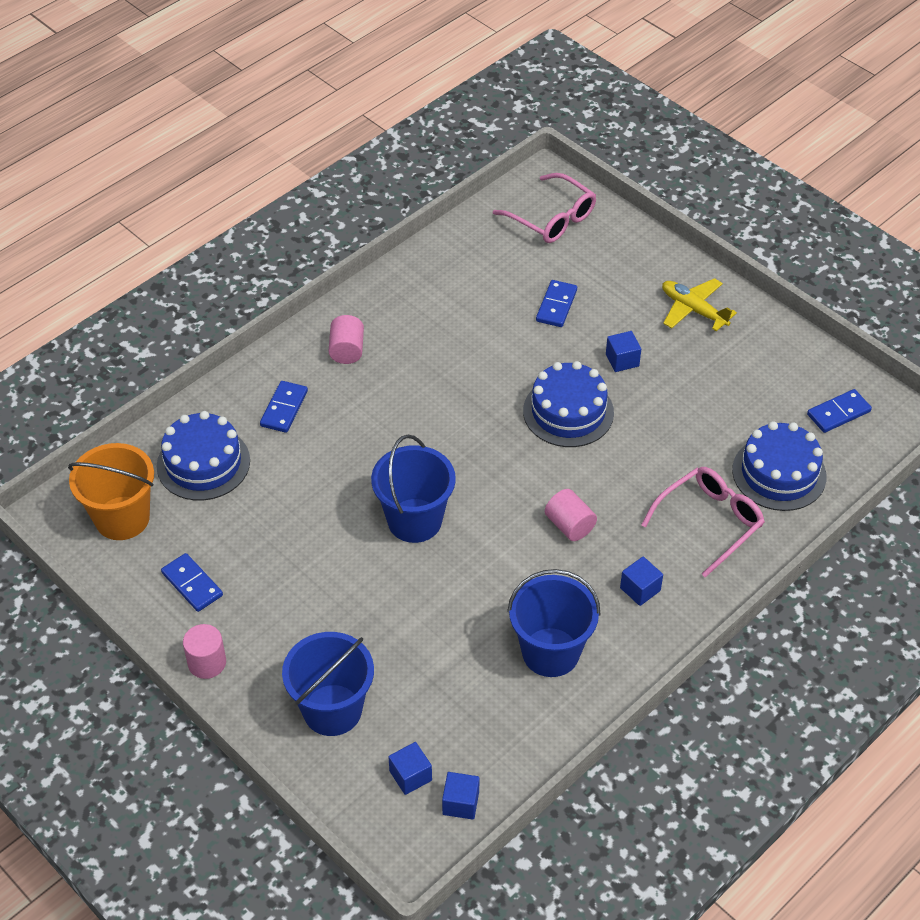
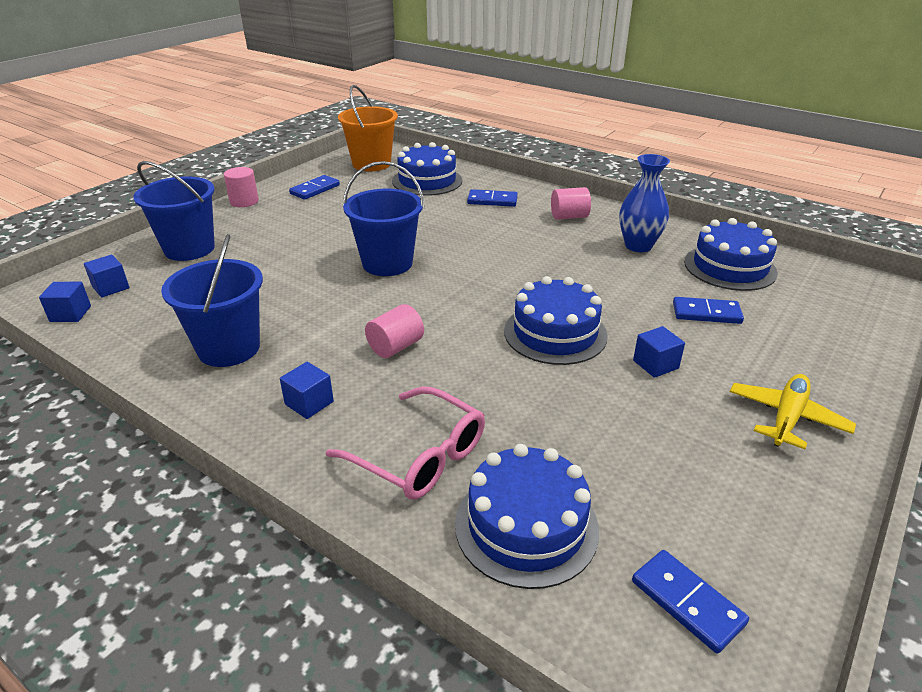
camera: 80 degrees right, 15 degrees down
(427, 314) = (638, 246): none -> blue vase
(484, 263) = (730, 267): none -> blue cake
(551, 218) = (837, 299): pink glasses -> none

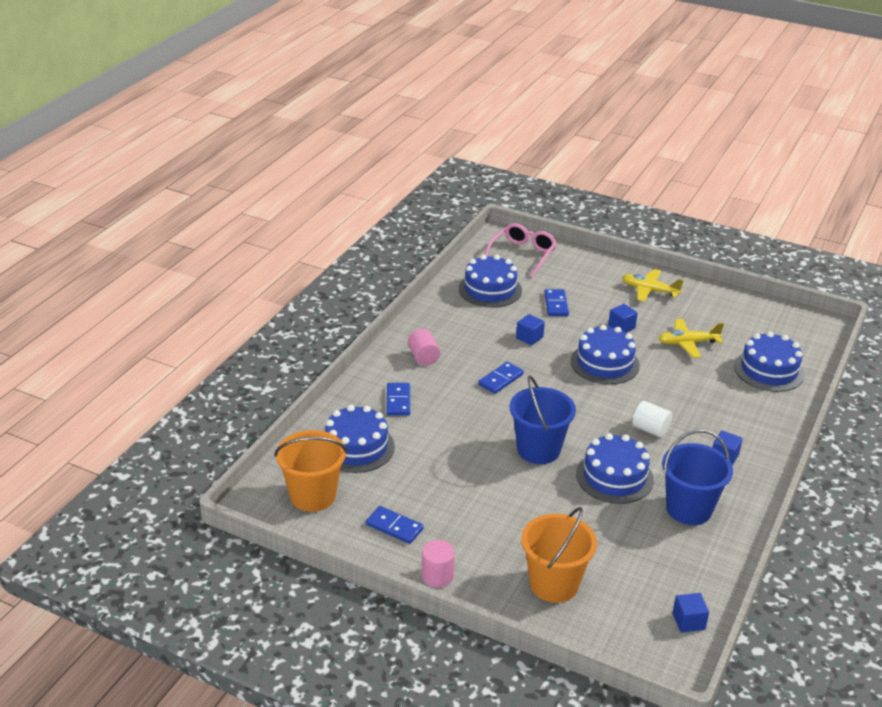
camera: 100 degrees left, 0 degrees up
(111, 287) = (640, 613): blue cube -> blue cube (529, 337)
(189, 249) = (554, 584): blue bucket -> orange bucket
(317, 304) = (614, 477): none -> blue cake
(395, 347) = (650, 429): pink cylinder -> white cylinder
(418, 455) = (743, 408): pink glasses -> pink glasses (522, 255)
(615, 430) = (688, 343): none -> yellow plane
(638, 246) = (468, 325): blue vase -> none
(687, 602) = (783, 329): blue domino -> blue domino (501, 380)

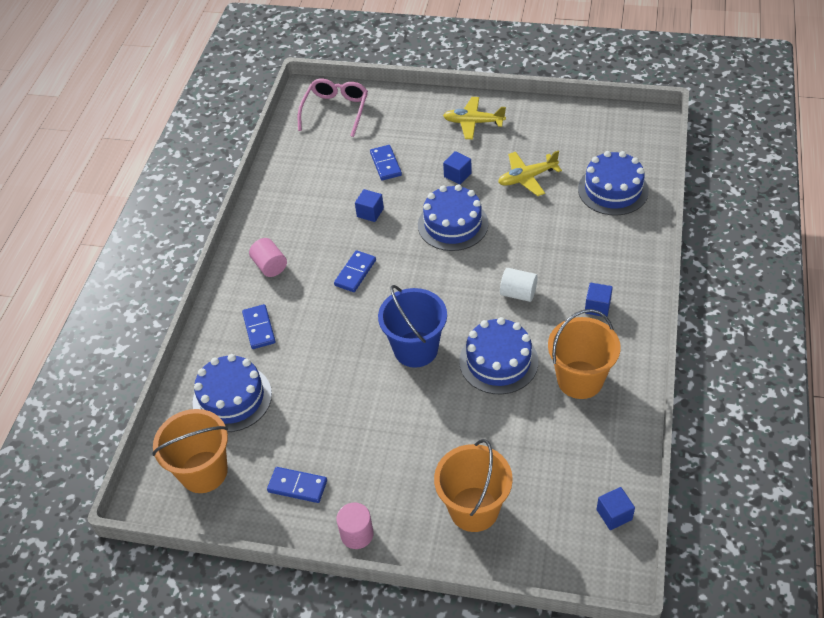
camera: 10 degrees left, 15 degrees up
(490, 289) = (314, 163): blue cake -> none
(689, 509) = (580, 380): blue bucket -> orange bucket

